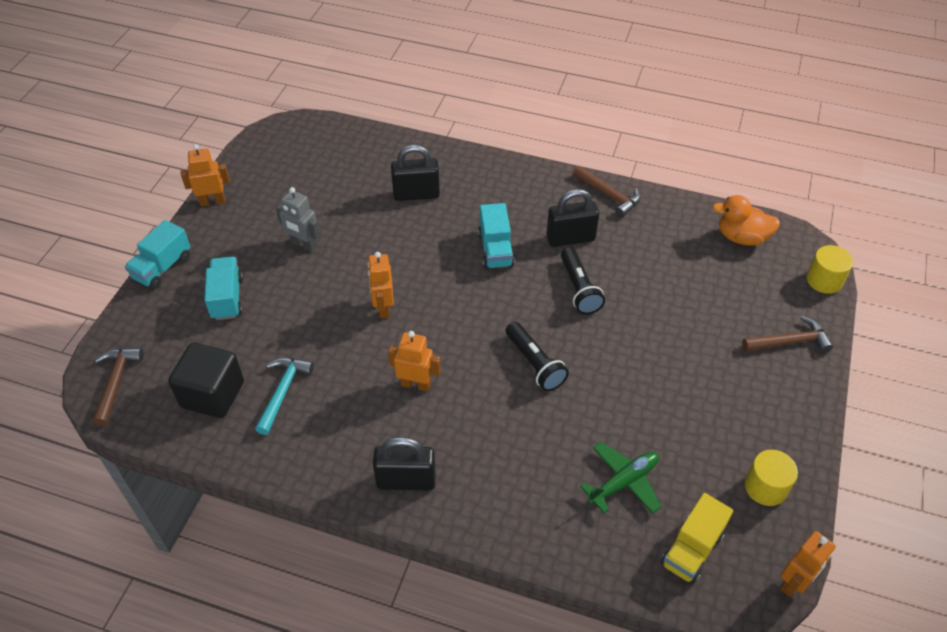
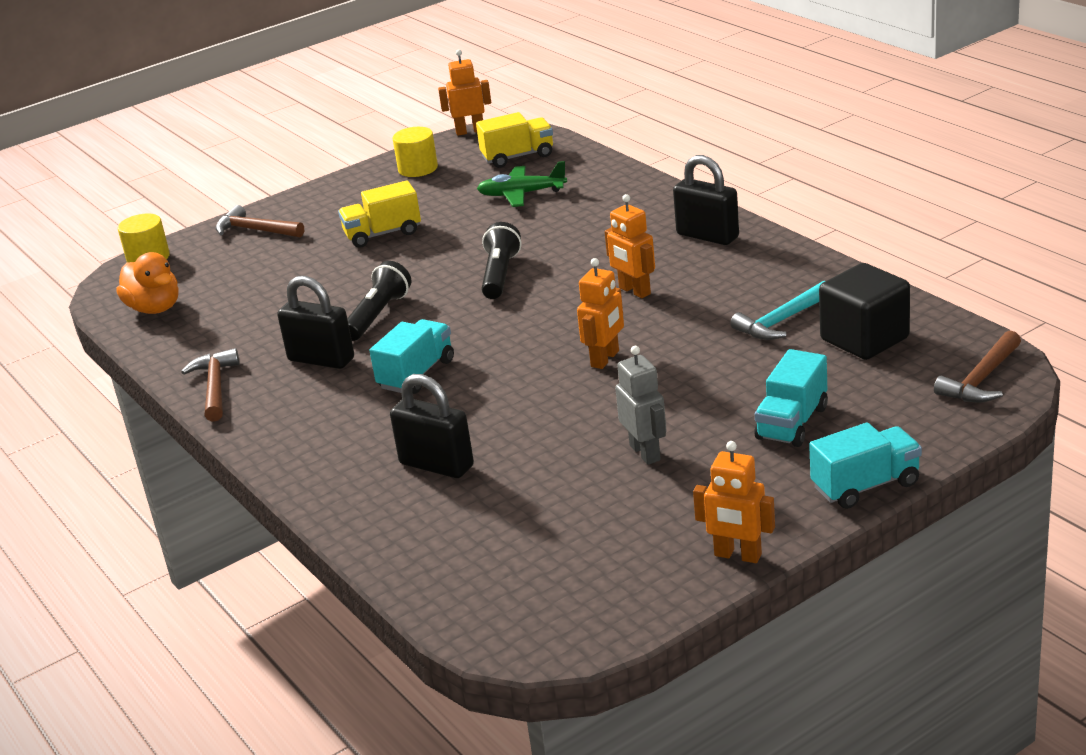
camera: 140 degrees left, 20 degrees down
(681, 377) = (383, 234): none -> yellow truck

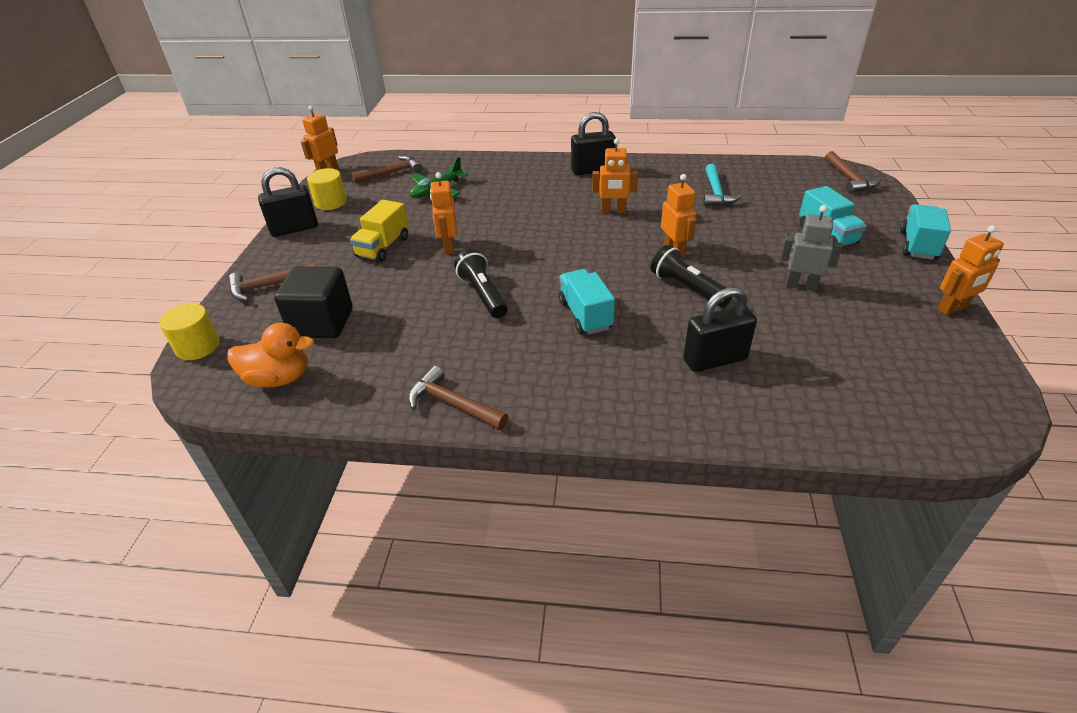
camera: 50 degrees left, 10 degrees up
(321, 359) = (499, 341): black padlock -> black padlock (294, 229)
(430, 258) = (448, 246): none -> orange robot
(500, 275) = (516, 236): black flashlight -> black flashlight (687, 288)
(518, 156) = (391, 173): yellow truck -> brown hammer
(864, 339) = (768, 184): black cube -> black cube (322, 323)

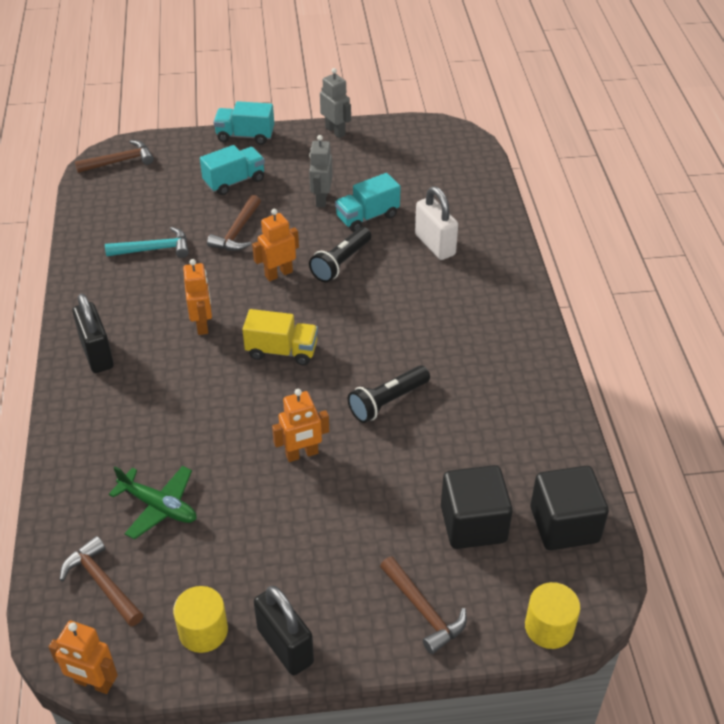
camera: 105 degrees left, 5 degrees up
(279, 378) = (564, 525): orange duck -> black cube
(383, 247) = (314, 520): yellow truck -> yellow truck (282, 351)
(452, 404) = (543, 386): brown hammer -> brown hammer (237, 232)
(585, 315) = (399, 323): turquoise truck -> turquoise truck (367, 217)
(715, 360) = (435, 245): black padlock -> white padlock
(952, 309) = (335, 131): orange robot -> grey robot

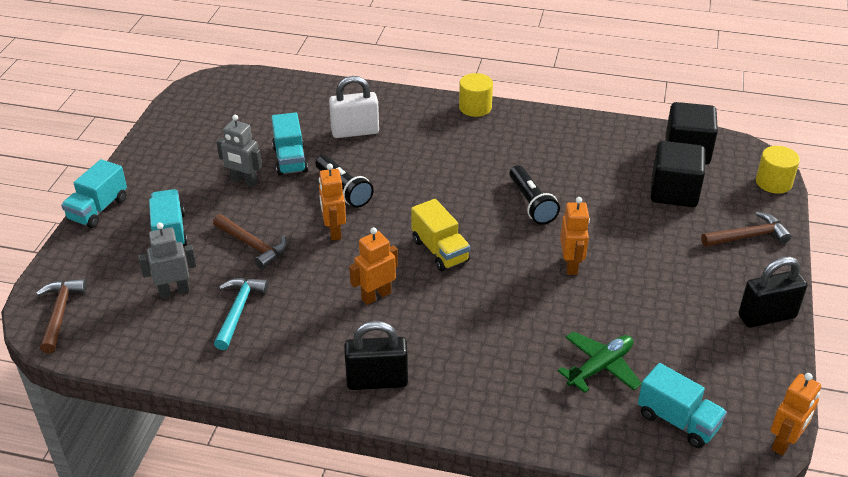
camera: 70 degrees left, 5 degrees down
(102, 583) = (678, 421): brown hammer -> turquoise truck
(202, 324) = (376, 296): orange robot -> orange robot turned 45 degrees counterclockwise
(203, 631) = (743, 362): yellow cylinder -> yellow cylinder (475, 107)
(282, 351) = (440, 251): yellow truck -> yellow truck turned 120 degrees clockwise
(335, 131) = (144, 149): grey robot -> grey robot (174, 291)

